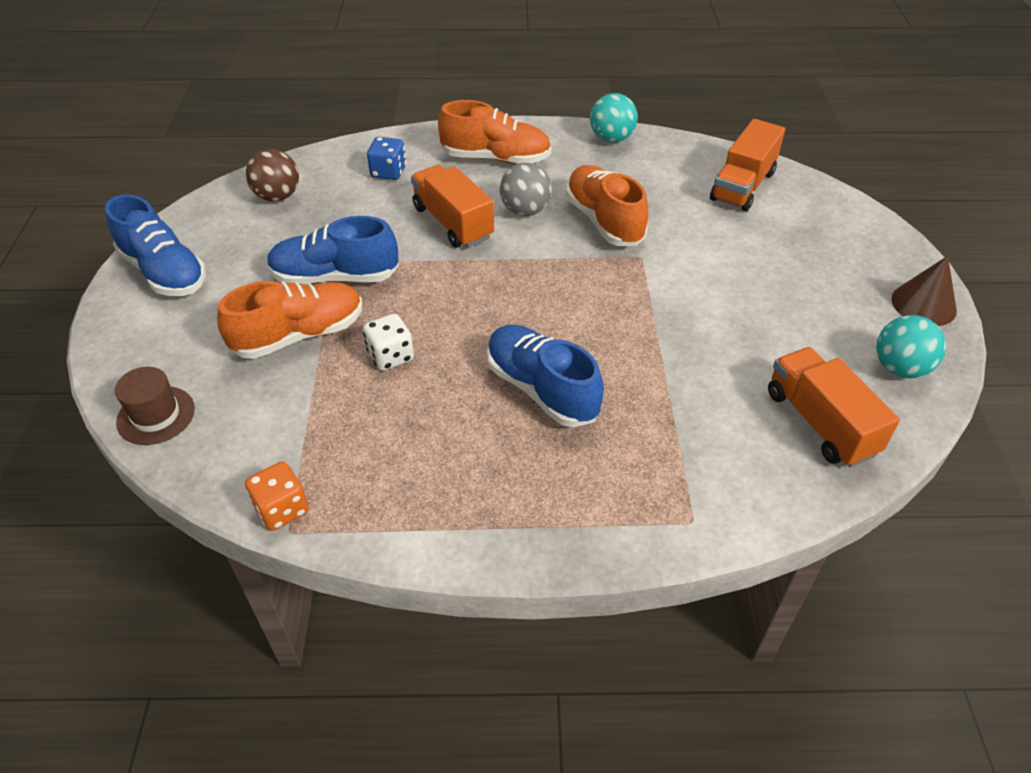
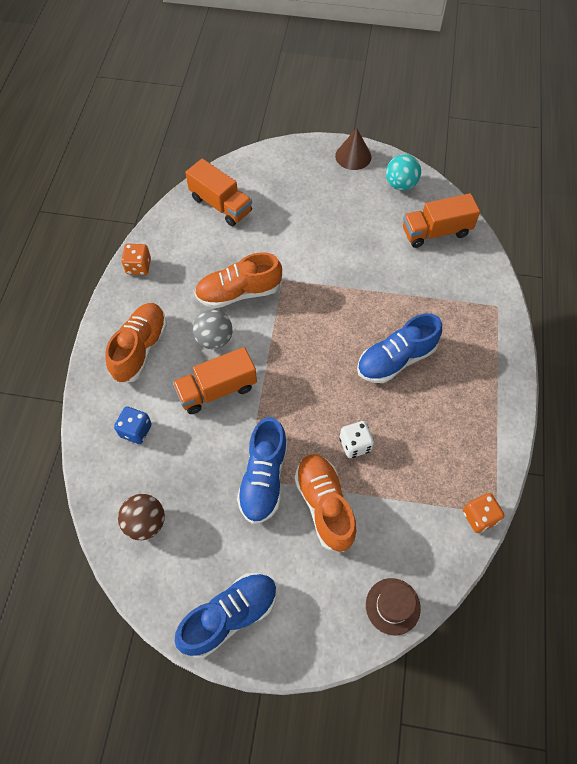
camera: 80 degrees left, 15 degrees up
(611, 138) = (138, 266): turquoise ball -> orange dice

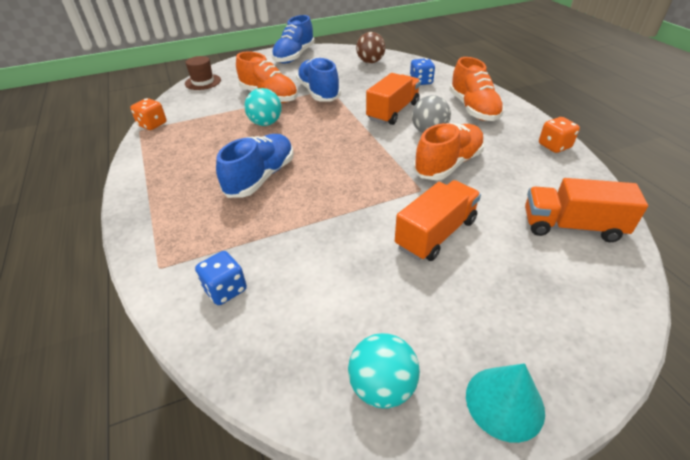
camera: 150 degrees right, 20 degrees down
(353, 156) = (504, 402): brown cone -> turquoise cone
(355, 445) = (265, 123): white dice -> turquoise ball
(436, 232) = (279, 328): orange truck -> orange truck (436, 234)
(458, 269) = (225, 289): none -> blue dice

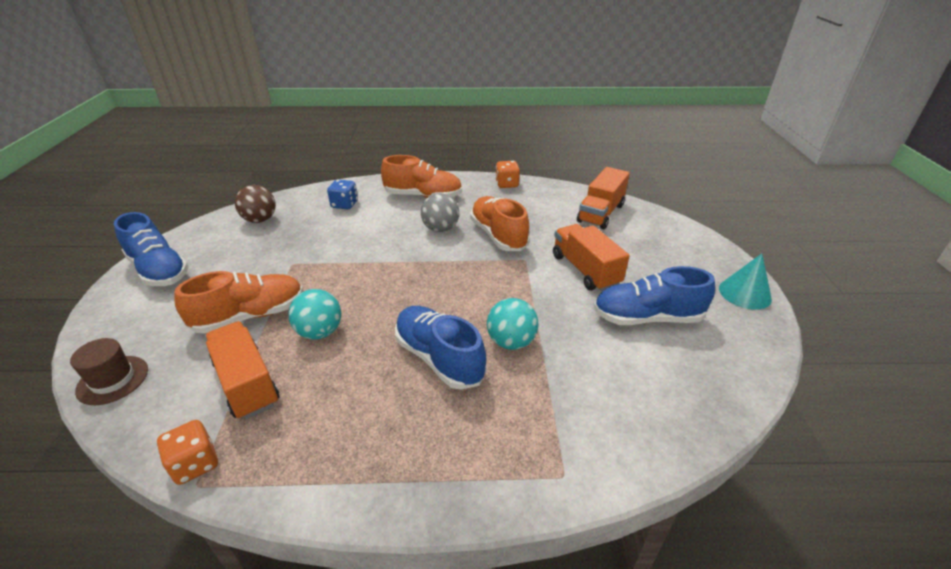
camera: 70 degrees left, 5 degrees down
(225, 289) = (615, 417): blue dice -> none
(318, 92) = (289, 273): blue shoe -> blue shoe (647, 318)
(382, 386) = (732, 341): turquoise ball -> turquoise ball (511, 342)
(393, 111) = (385, 237): orange truck -> orange truck (246, 383)

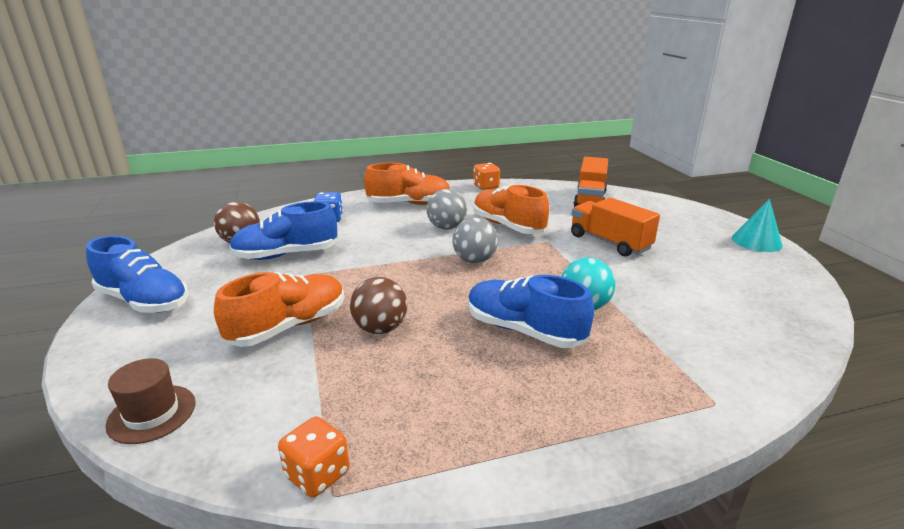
camera: 15 degrees left, 10 degrees down
(246, 383) = (327, 387): orange truck -> none
(320, 332) = (380, 328): turquoise ball -> brown ball
(443, 271) = (474, 260): none -> grey ball
(647, 318) = (691, 270): blue shoe -> blue shoe (286, 255)

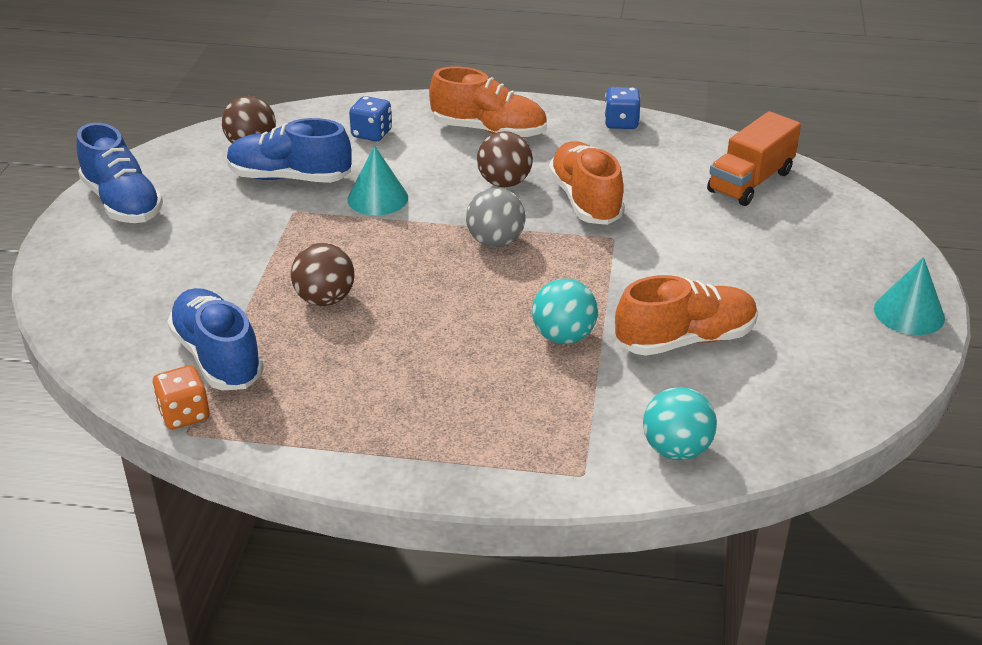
camera: 25 degrees right, 10 degrees up
(152, 413) = (85, 324): brown hat -> none
(288, 326) = (239, 271): orange shoe -> orange shoe (685, 340)
(365, 253) = (377, 198): none -> turquoise cone
(446, 227) = (504, 183): grey ball -> brown ball
(486, 187) = (621, 123): orange dice -> blue dice
(524, 330) = (468, 344): blue shoe -> blue shoe (218, 357)
(609, 242) = (694, 260): orange truck -> none
(750, 361) = (676, 449): none -> turquoise ball

